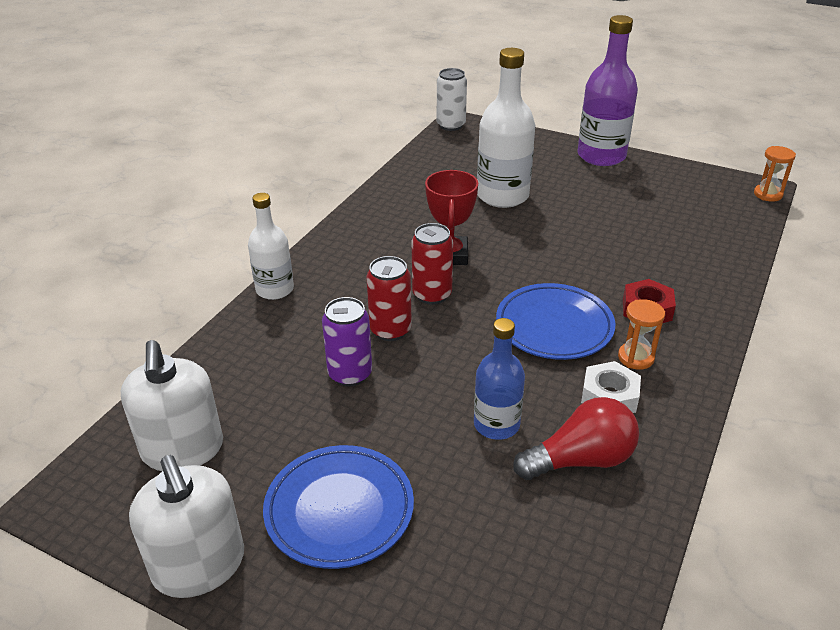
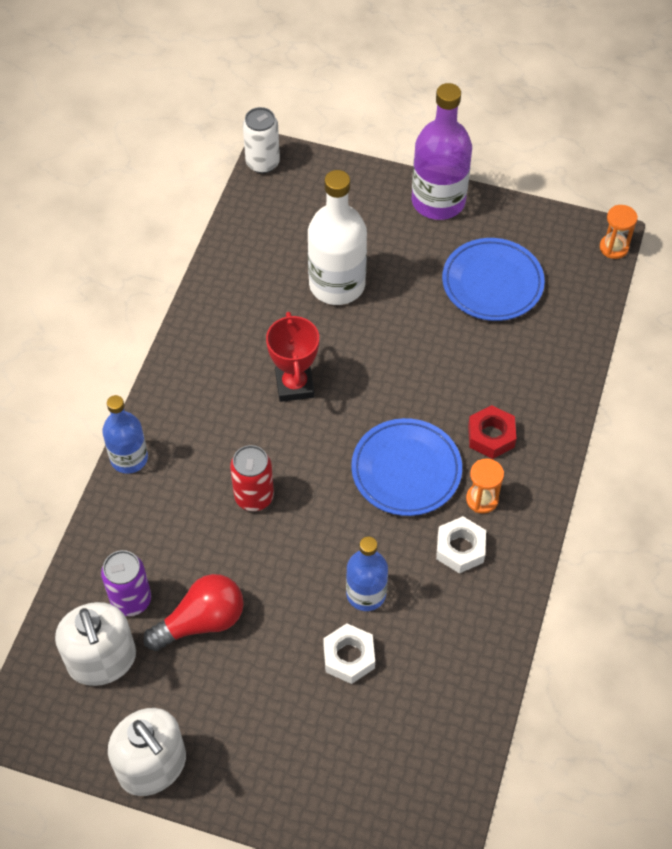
camera: 10 degrees left, 20 degrees up
(275, 289) = (129, 458): white bottle -> blue bottle
(339, 510) = (250, 699): blue plate -> blue plate (492, 283)
(350, 374) = (227, 556): purple can -> purple can (131, 600)
(432, 295) = (285, 444): red can -> none
(467, 482) = (349, 657): none -> white nut
(581, 460) = (439, 620): red light bulb -> red light bulb (202, 621)

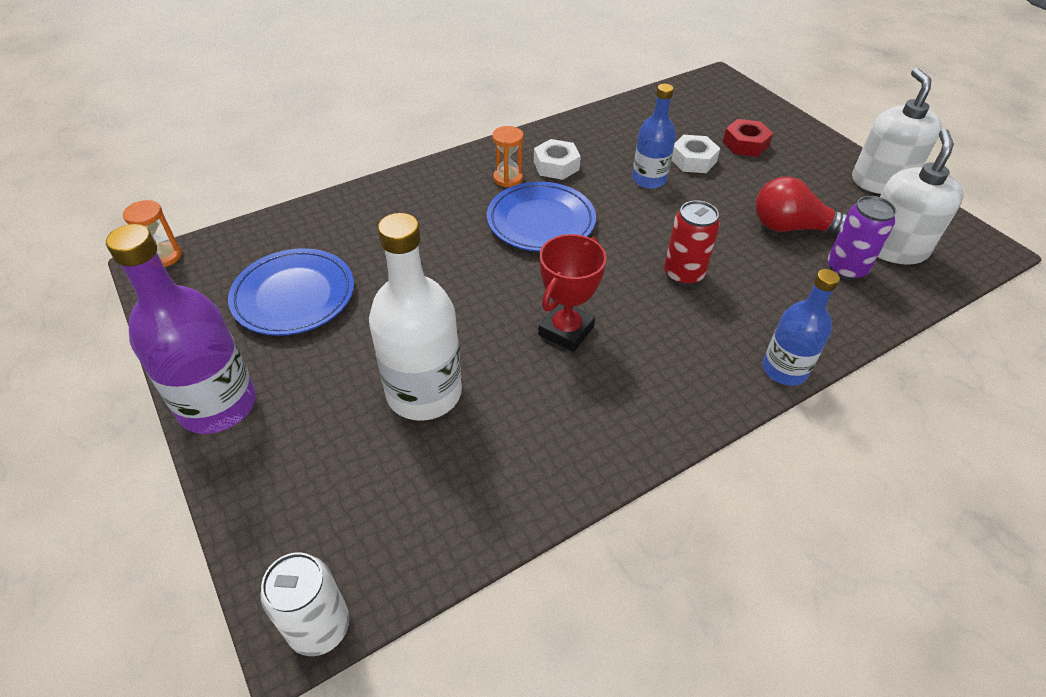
camera: 140 degrees left, 10 degrees down
(491, 436) = (452, 204): red nut -> red nut (745, 144)

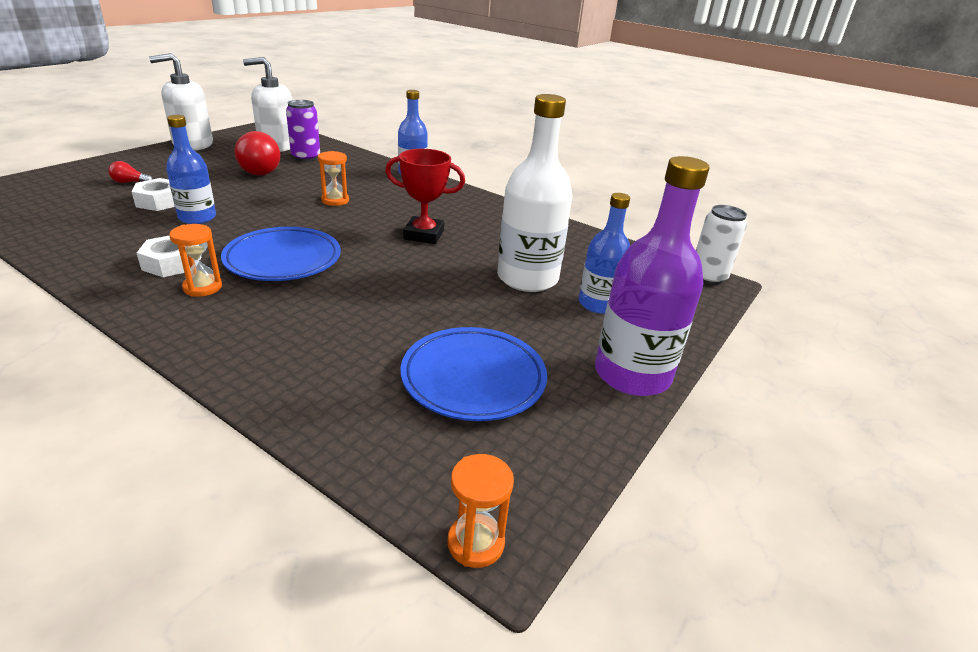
camera: 115 degrees left, 15 degrees down
(337, 437) = (598, 304): none -> blue bottle
(683, 274) = (335, 200): red can -> orange hourglass
(745, 144) = (130, 182): red nut -> red light bulb

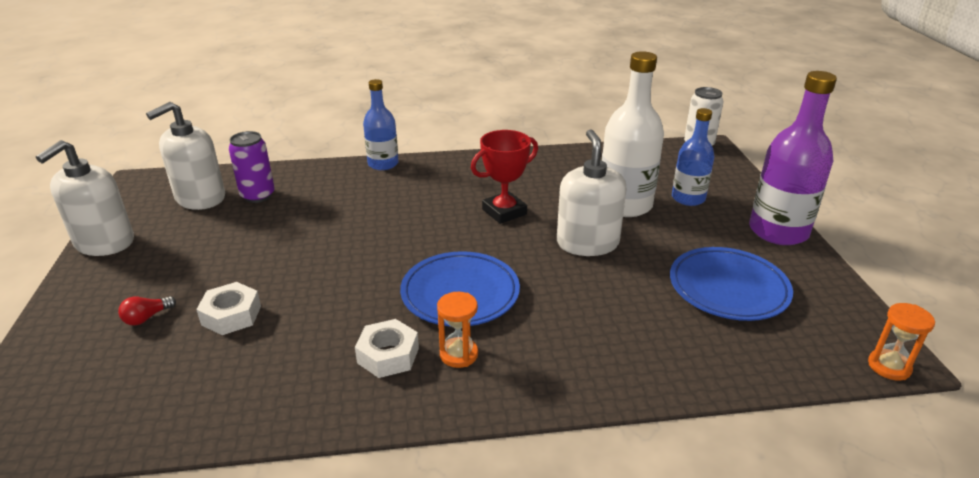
camera: 40 degrees left, 0 degrees up
(197, 217) = (306, 307): blue bottle -> none
(262, 169) = (247, 229): red light bulb -> none
(335, 200) = (380, 222): orange hourglass -> none
(435, 283) = (587, 243): none -> white soap dispenser

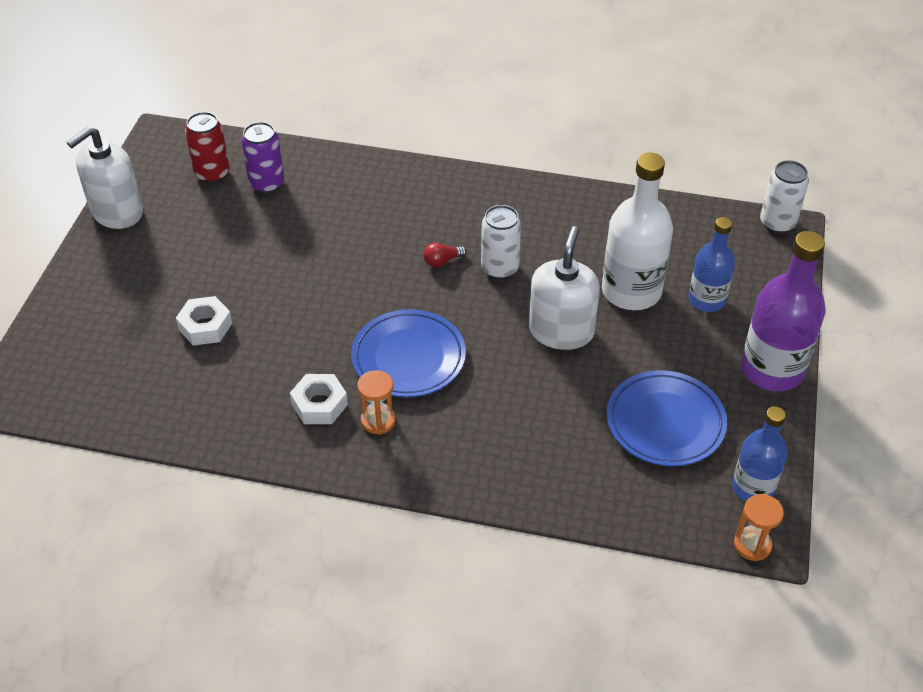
camera: 20 degrees right, 15 degrees up
(147, 318) = (137, 310): red light bulb -> red light bulb (442, 261)
(200, 198) = (212, 174): white soap dispenser -> red can
(383, 164) = (406, 168): blue bottle -> blue bottle (753, 487)
(504, 212) = (499, 268): red trophy -> white can

